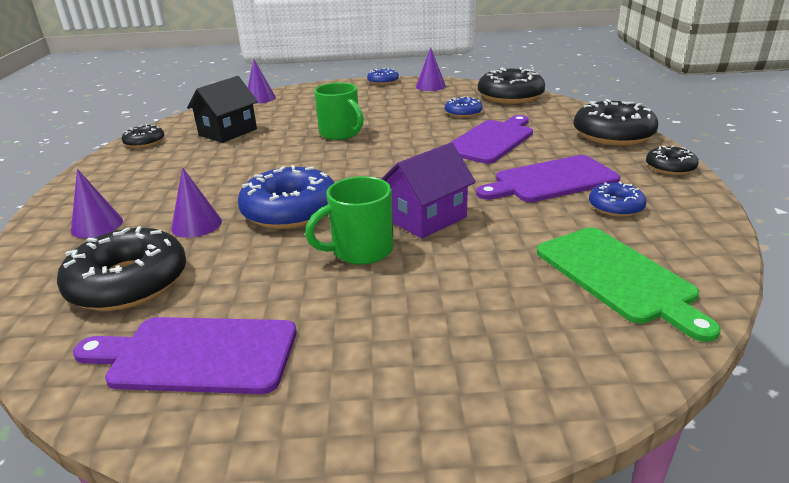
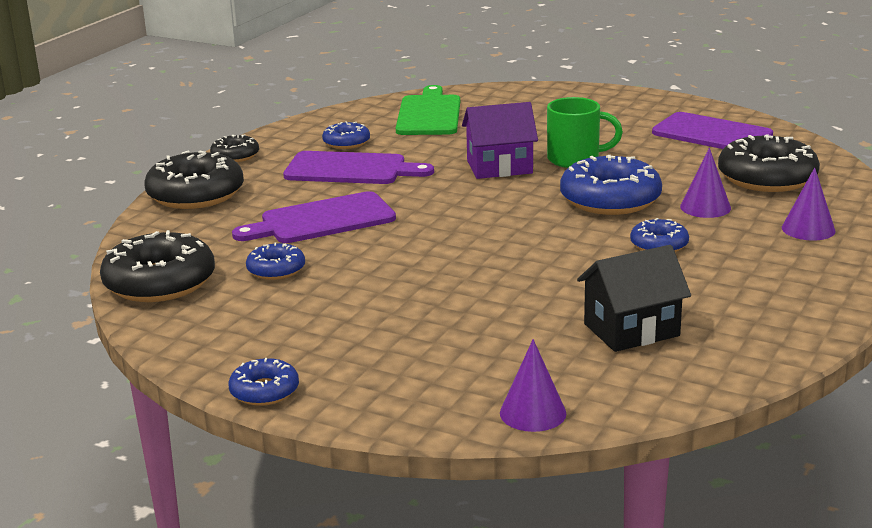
camera: 150 degrees left, 5 degrees down
(144, 142) = (769, 345): black donut -> none
(229, 181) = (659, 245): none -> blue donut
(341, 133) = (475, 279): green mug -> none
(430, 86) = (215, 346): purple cone -> none

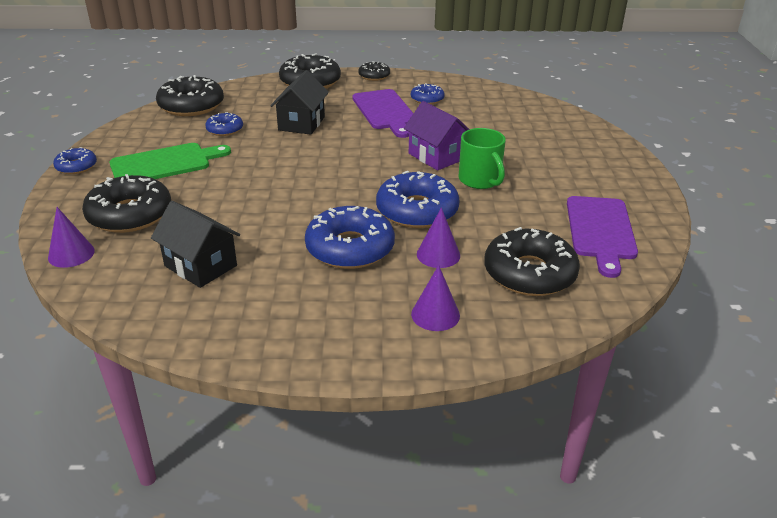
camera: 60 degrees right, 10 degrees up
(322, 220) = (301, 123): purple cutting board -> black house
(429, 114) = (506, 110): green cutting board -> green cutting board (165, 164)
(461, 362) = (130, 214): none -> black donut
(659, 245) = (350, 248): blue donut -> blue donut, size x1.88

